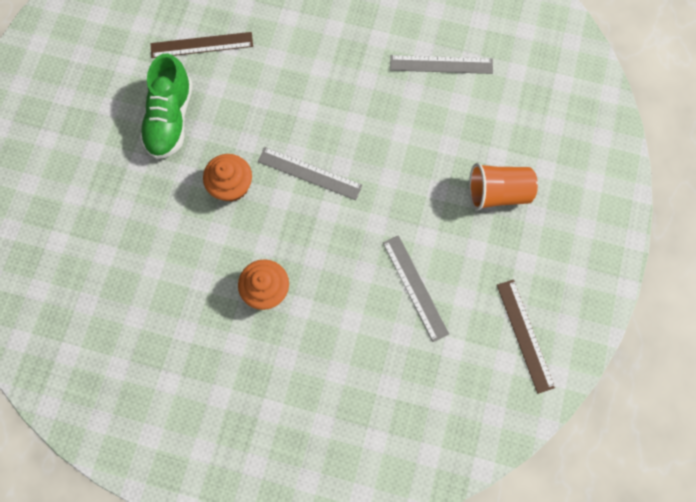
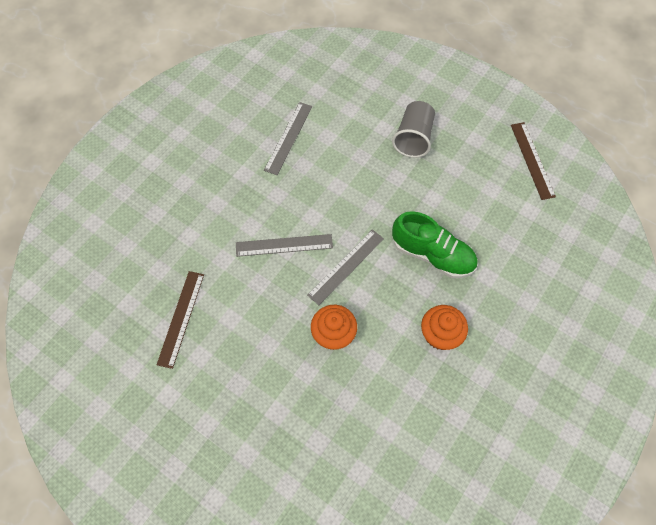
camera: 70 degrees left, 10 degrees down
(171, 118) = (244, 369): green shoe -> green shoe (432, 254)
(415, 287) = (473, 220): grey ruler -> grey ruler (284, 245)
(497, 192) = (413, 138): orange cup -> grey cup
(525, 335) = (532, 160): brown ruler -> brown ruler turned 75 degrees clockwise

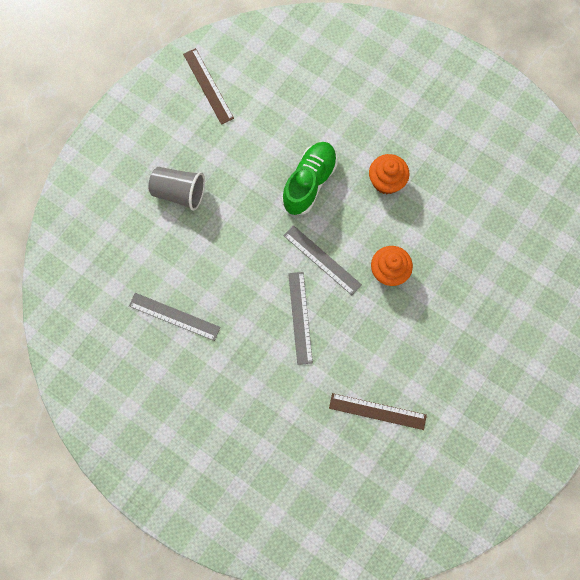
camera: 90 degrees left, 10 degrees up
(532, 160) = (208, 86): brown ruler -> brown ruler turned 75 degrees clockwise

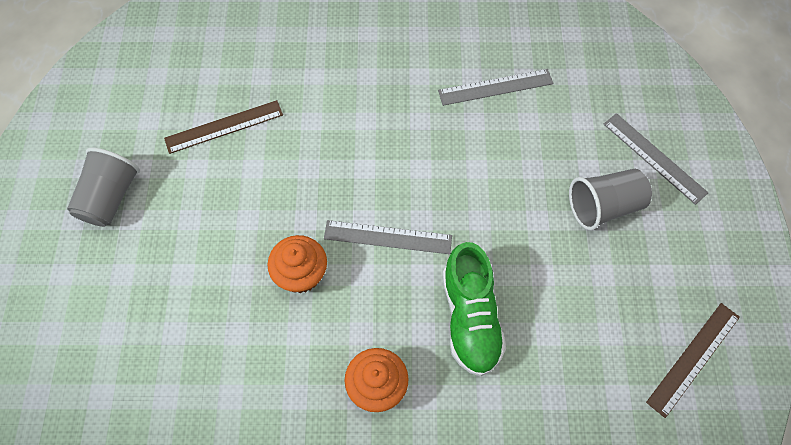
camera: 145 degrees right, 10 degrees down
(208, 86) = (694, 359): brown ruler -> brown ruler turned 75 degrees counterclockwise
(300, 317) = (367, 163): grey ruler -> grey ruler (654, 158)
(481, 405) = (110, 198): none -> grey cup

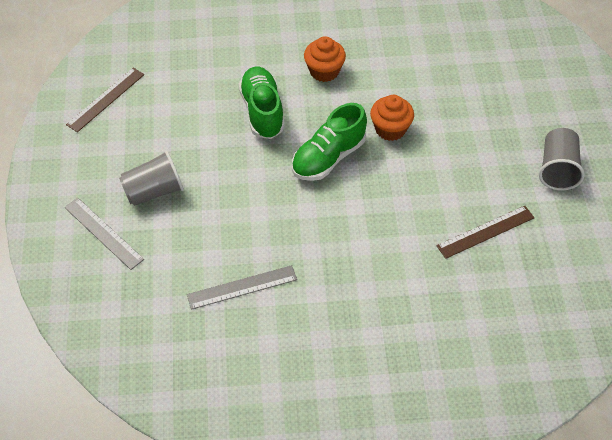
camera: 175 degrees right, 10 degrees down
(388, 237) = (328, 157): grey ruler -> green shoe

